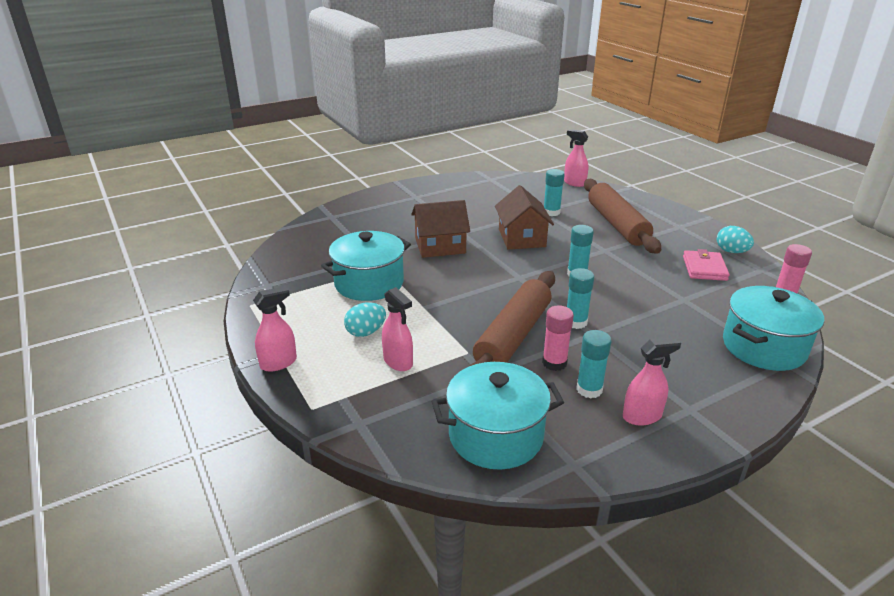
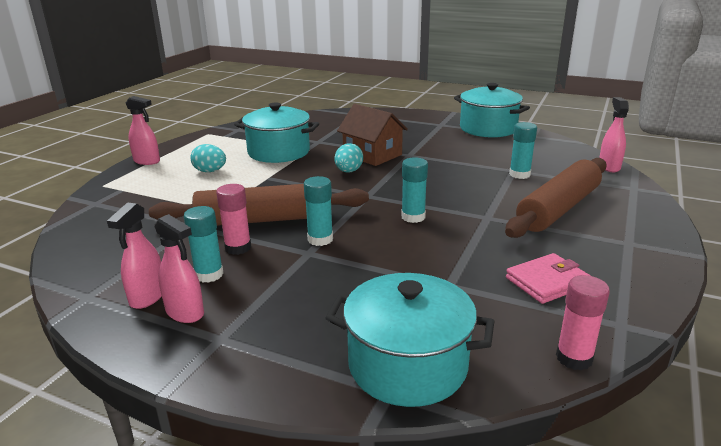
camera: 55 degrees right, 5 degrees down
(398, 362) = (181, 192): pink spray bottle -> pink spray bottle (147, 297)
(495, 436) = (108, 252): turquoise pot -> turquoise pot (488, 129)
(522, 238) = (442, 177): brown house -> none
(731, 251) = (629, 291): turquoise egg -> turquoise egg (348, 171)

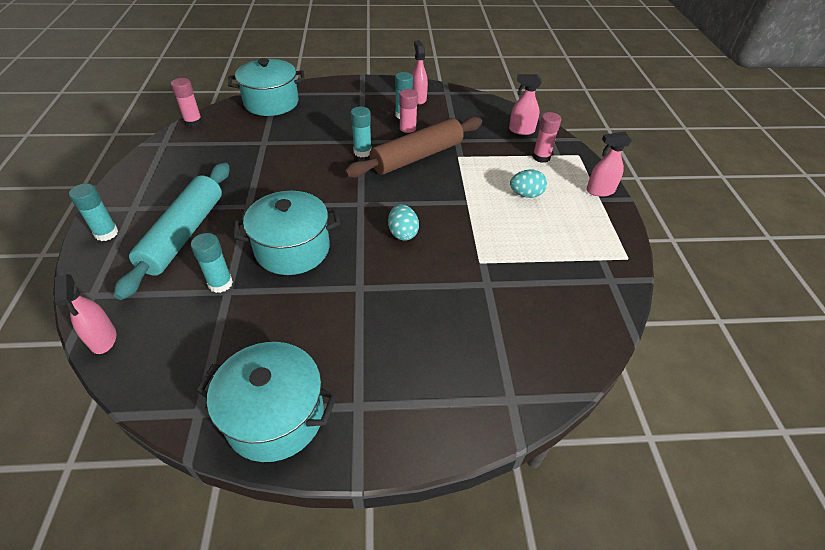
camera: 150 degrees right, 20 degrees up
(140, 191) = (541, 157): none -> pink glue stick
(185, 312) = (391, 97): pink spray bottle -> pink spray bottle (521, 130)
(279, 152) = (504, 245): turquoise pot -> turquoise pot (292, 249)
(372, 155) = (401, 273): brown house -> none
(413, 217) = (309, 189): turquoise glue stick -> turquoise glue stick (106, 233)
(547, 282) = (202, 159): pink wallet -> none
(558, 209) = (184, 234): brown rolling pin -> turquoise rolling pin

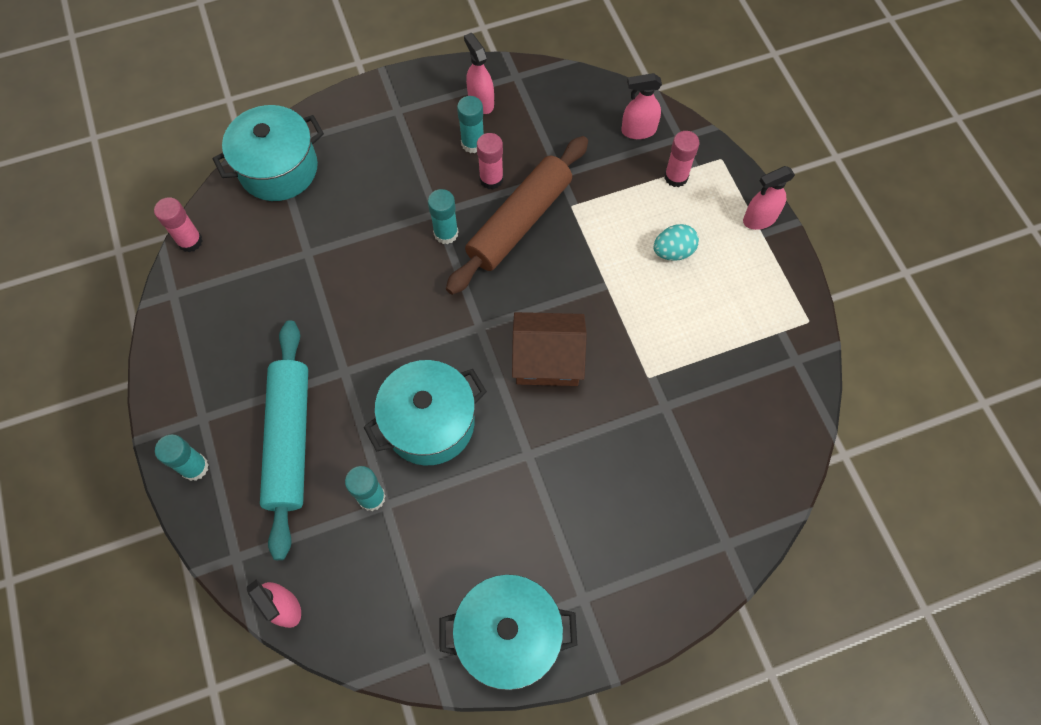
camera: 15 degrees left, 20 degrees up
(402, 233) = (547, 359): turquoise egg -> brown house

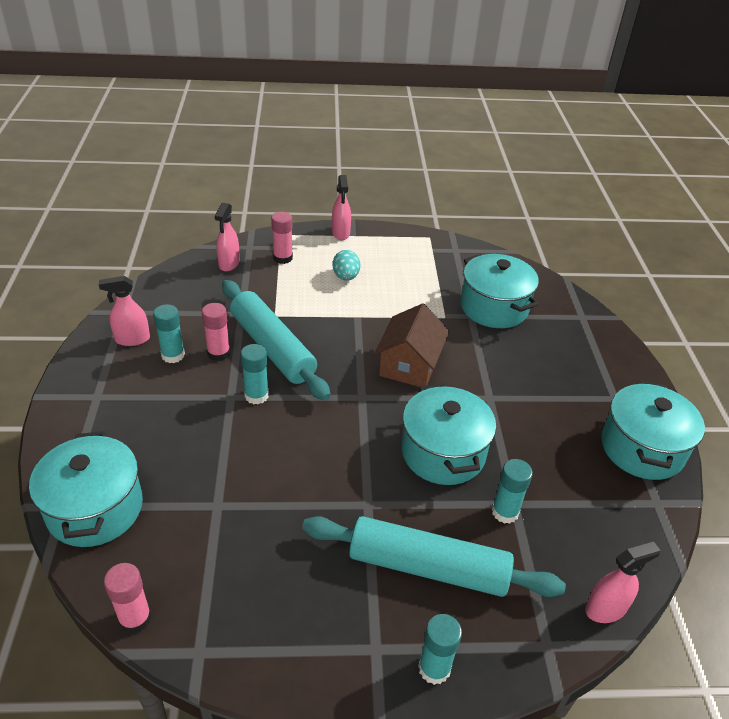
camera: 75 degrees left, 25 degrees down
(519, 222) = (272, 348): brown rolling pin -> turquoise rolling pin
(694, 430) = (494, 307): none -> turquoise pot

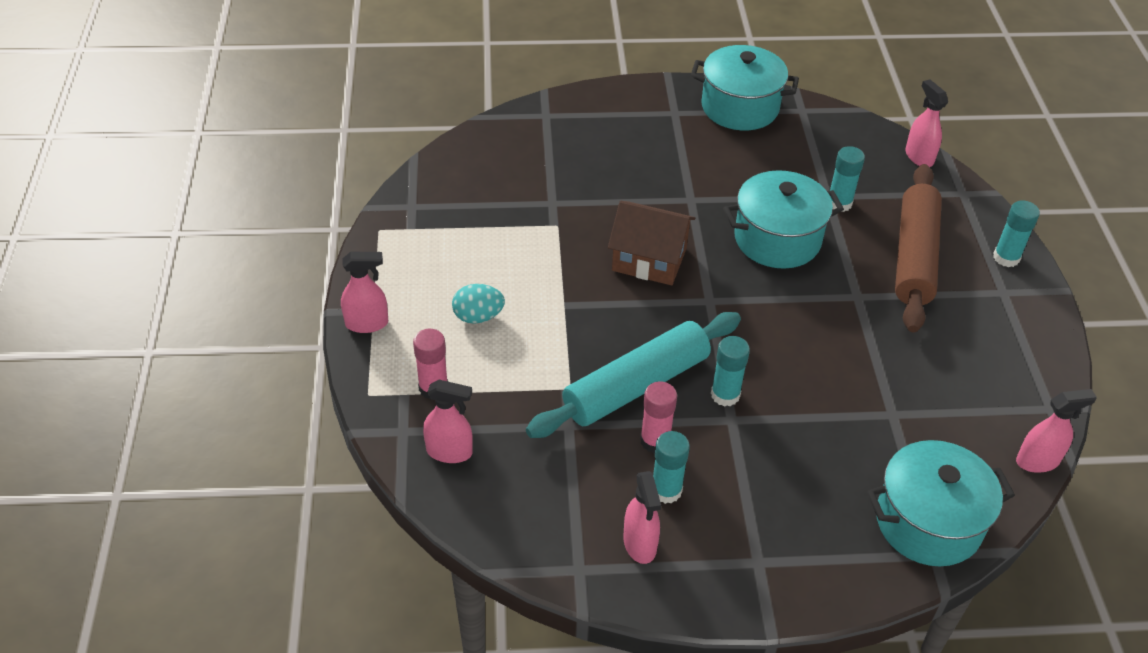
camera: 90 degrees left, 5 degrees up
(135, 618) = (1037, 461): pink glue stick -> pink spray bottle
(428, 567) = (914, 257): turquoise rolling pin -> brown rolling pin
(494, 307) = (535, 182): turquoise pot -> none

